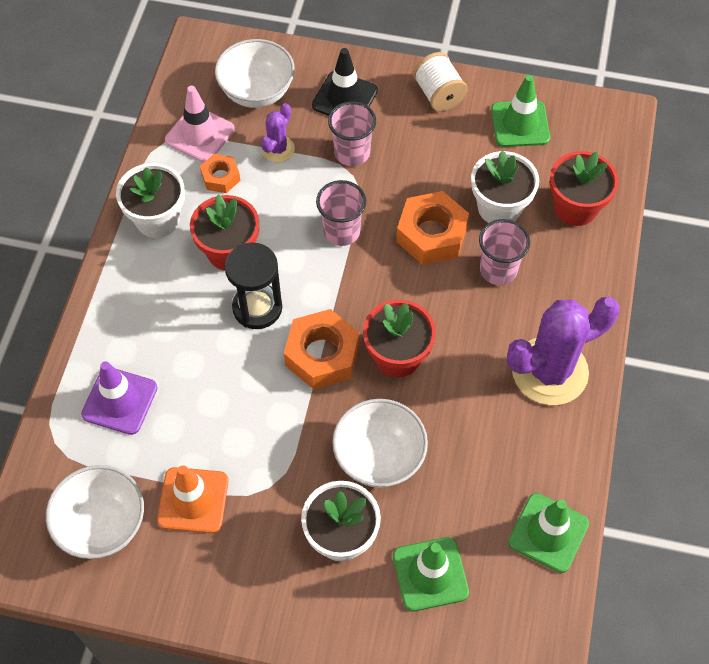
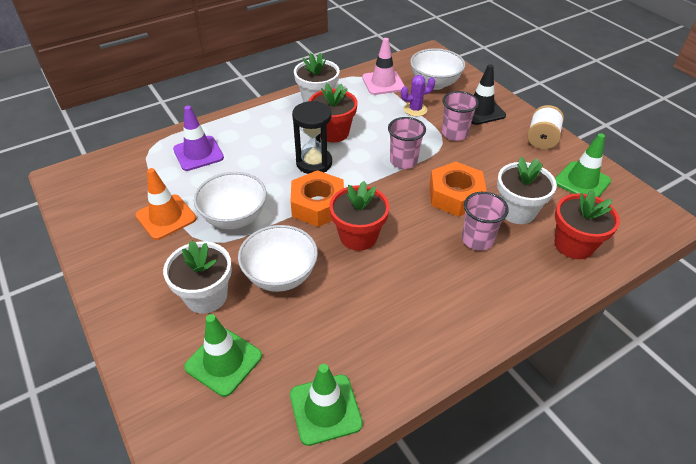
camera: 45 degrees right, 15 degrees down
(103, 525) = (116, 194): white bowl -> white bowl (234, 218)
(220, 177) = (370, 103): orange nut -> none
(549, 371) = (446, 317): purple cactus -> none

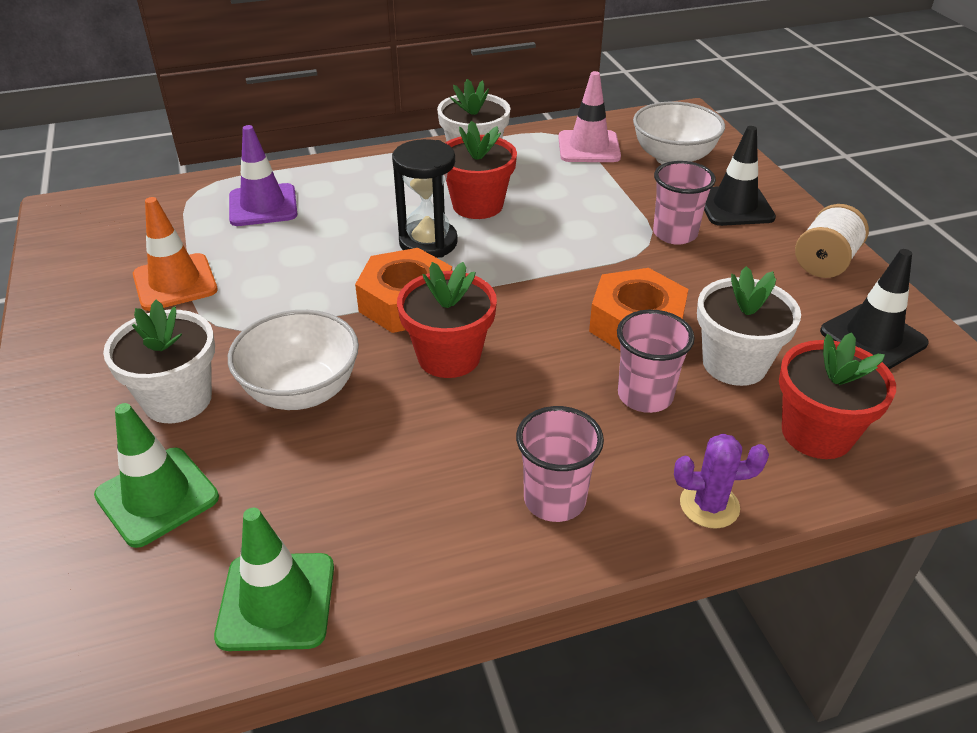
camera: 15 degrees right, 5 degrees down
(234, 218) = (272, 299): white bowl -> none
(403, 161) = (571, 261): pink cup -> pink cup (554, 500)
(415, 109) = (624, 191): purple cactus -> purple cactus (709, 505)
(582, 181) = (873, 337): green traffic cone -> black traffic cone

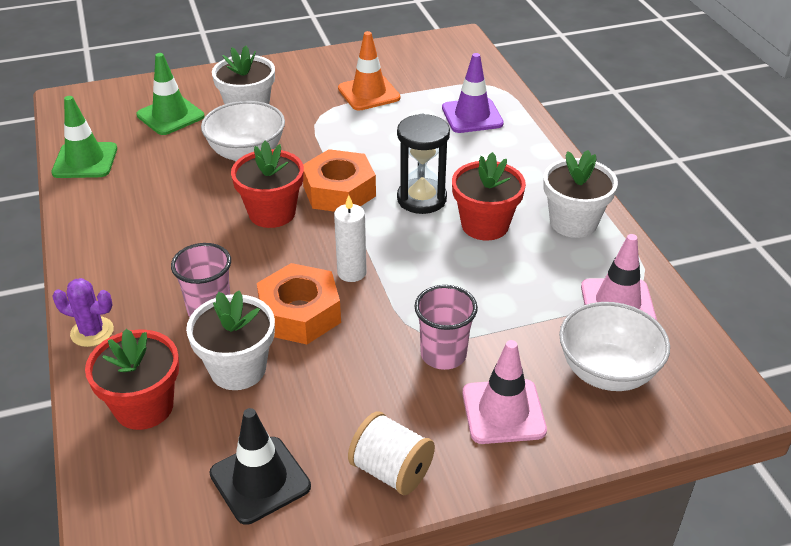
camera: 90 degrees right, 0 degrees up
(554, 500) = (121, 259): pink cup -> none
(562, 289) = (351, 272): none -> white candle
(709, 505) = (92, 332): purple cactus -> purple cactus turned 75 degrees counterclockwise
(734, 206) = (503, 411): black traffic cone -> pink traffic cone

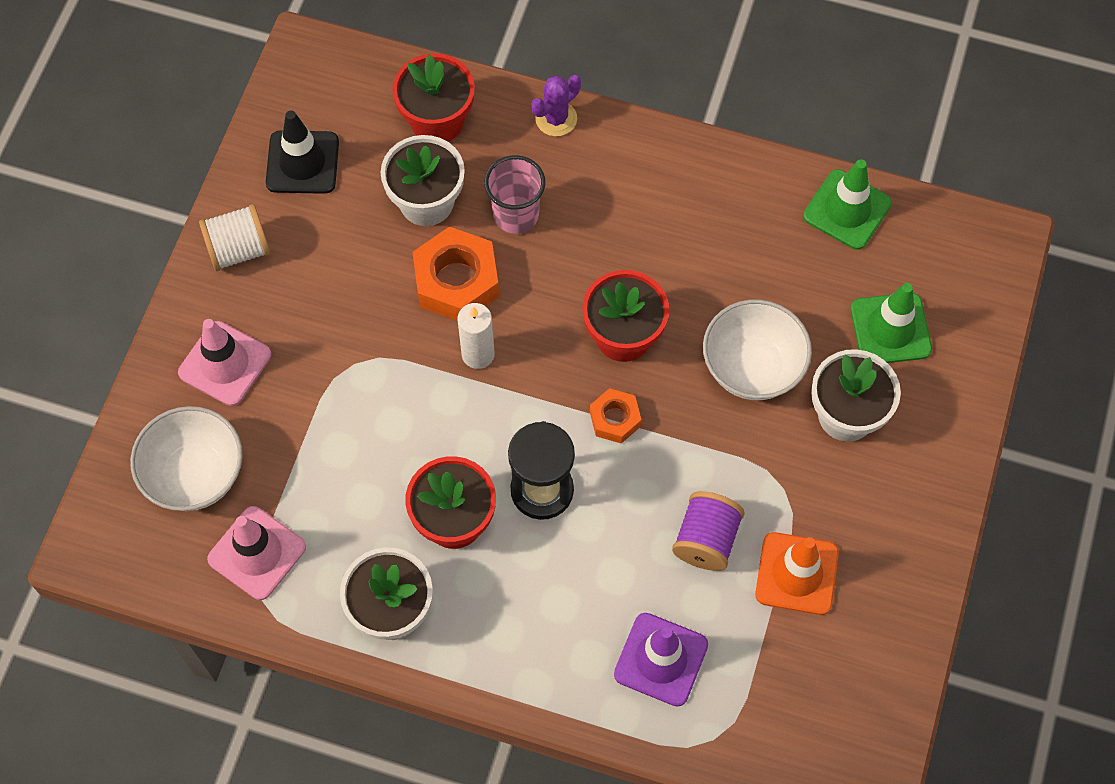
camera: 125 degrees right, 25 degrees up
(339, 191) = (615, 419): orange nut -> orange nut, size x0.56
(383, 128) = (706, 540): none -> purple spool
(443, 354) = (318, 362): pink cup -> none

